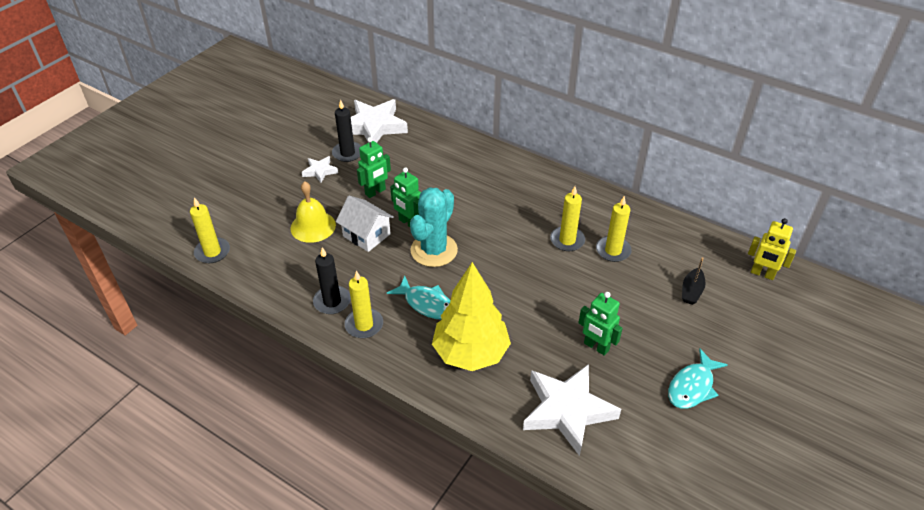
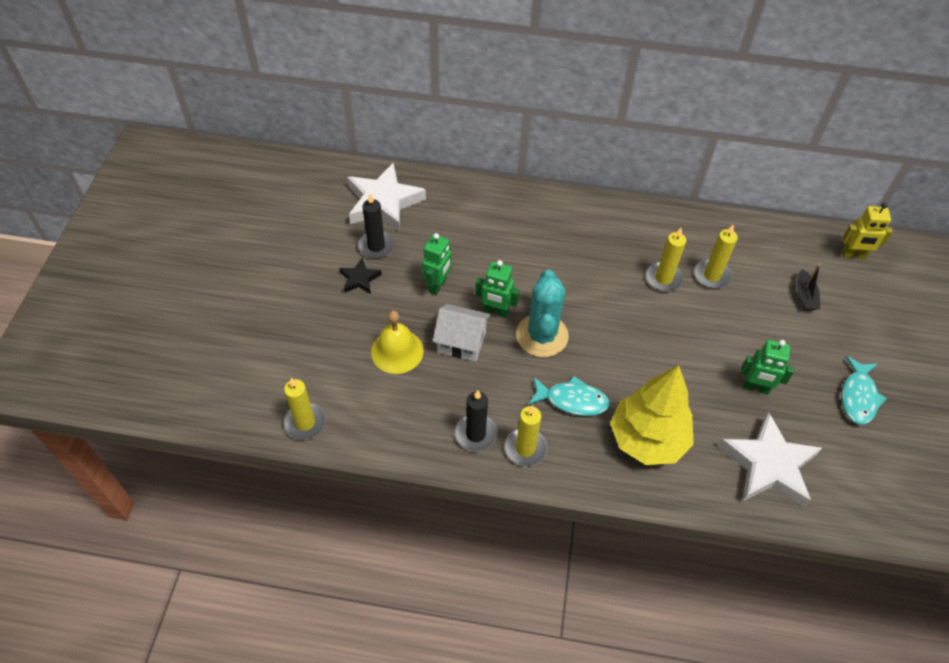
camera: 25 degrees left, 10 degrees up
(320, 171) = (360, 279): white star -> black star

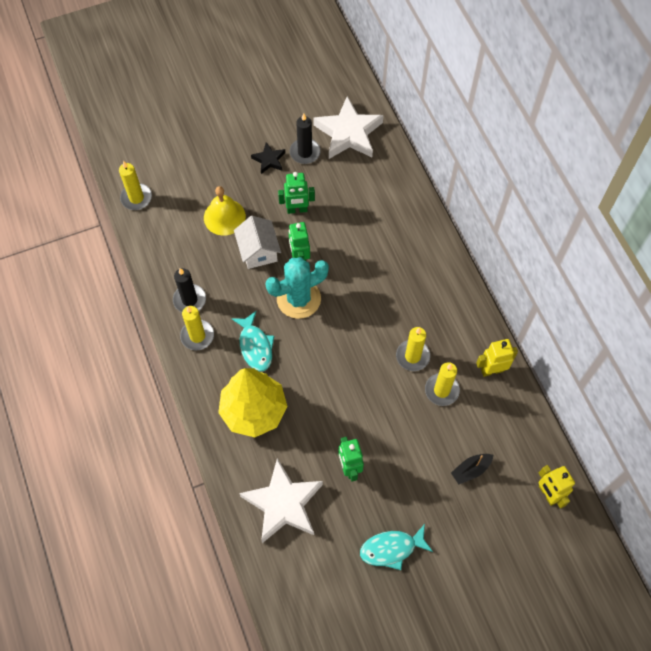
camera: 60 degrees right, 10 degrees up
(712, 230) = (492, 370): none -> yellow robot

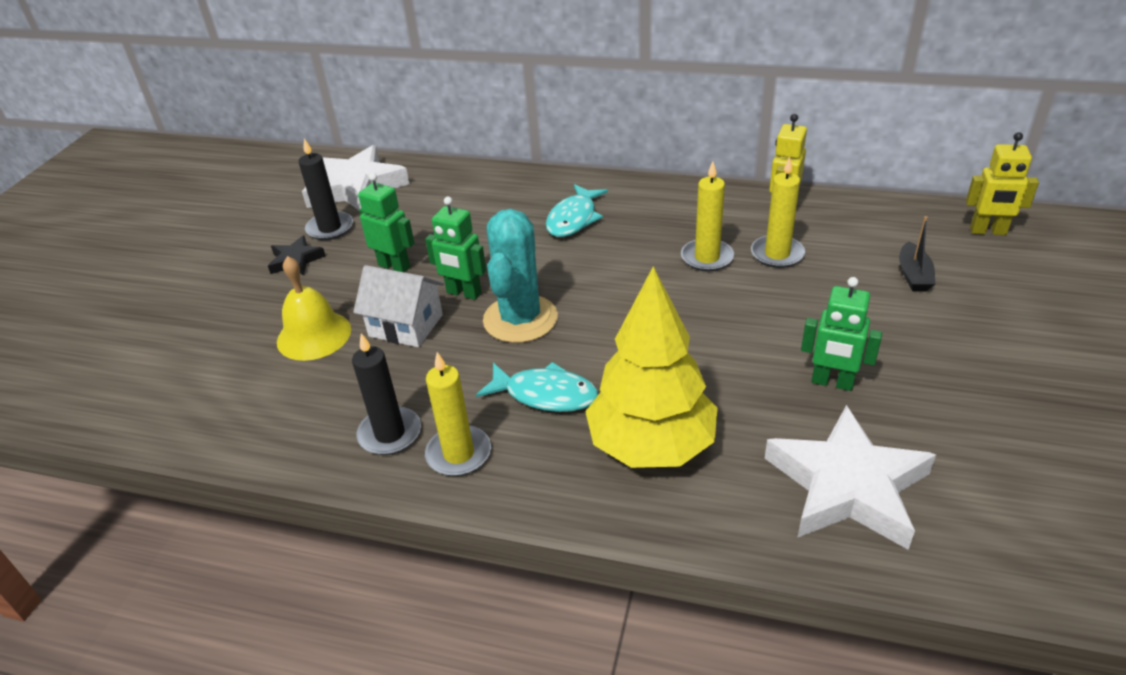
camera: 50 degrees left, 25 degrees down
(136, 198) = (153, 415): yellow candle -> none
(297, 210) = (394, 266): green robot -> green robot turned 90 degrees counterclockwise
(391, 549) = (1001, 396): turquoise fish -> turquoise fish (574, 219)

